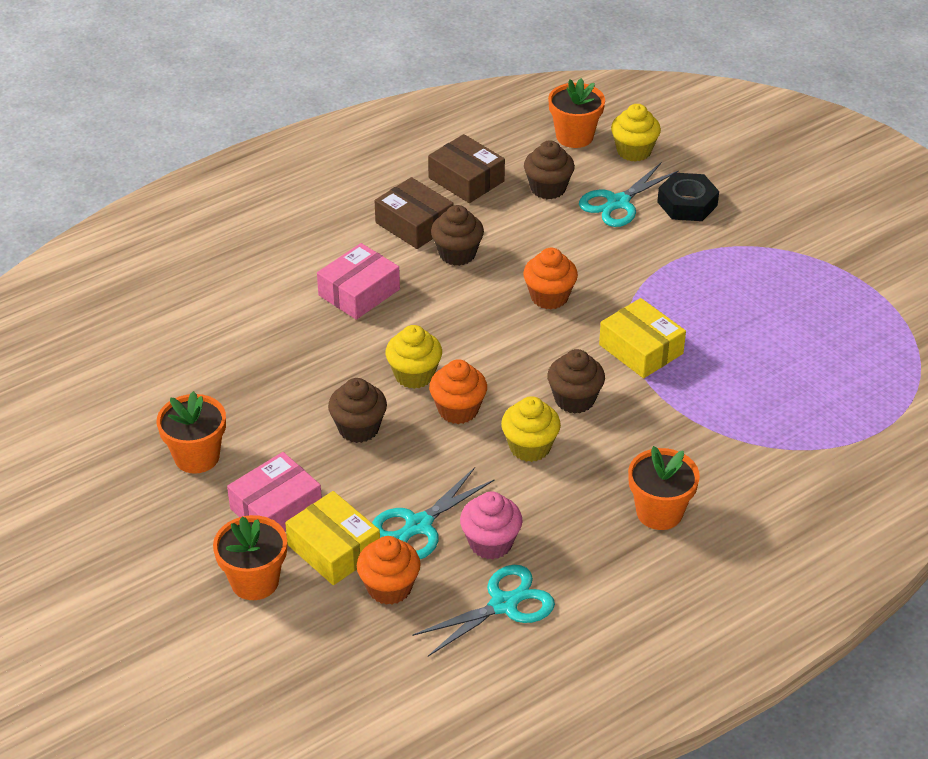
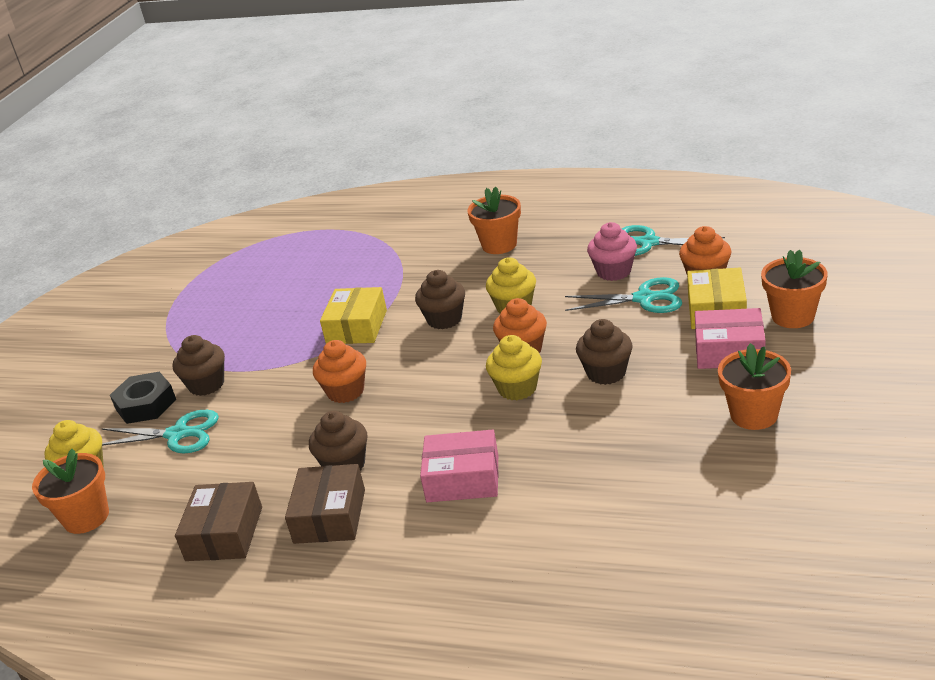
camera: 125 degrees left, 10 degrees down
(548, 188) = (191, 480): brown cupcake -> brown cupcake (206, 384)

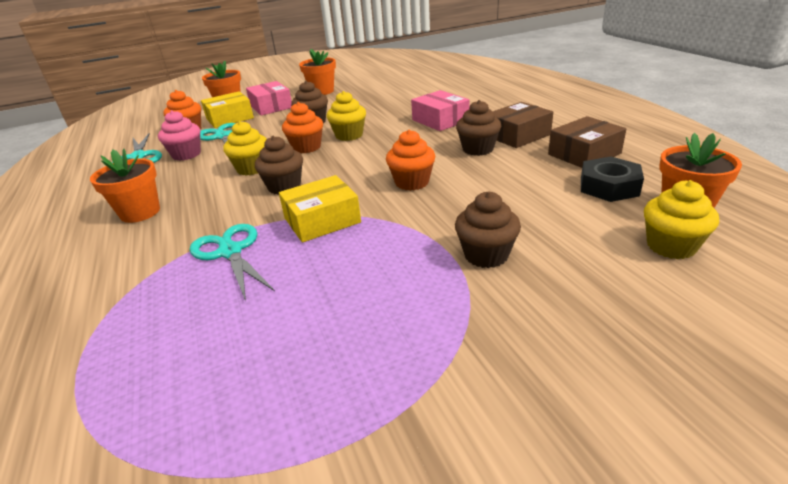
camera: 130 degrees left, 0 degrees up
(146, 404) = (561, 275): black nut -> black nut (609, 186)
(178, 434) = (557, 226): turquoise scissors -> turquoise scissors (230, 252)

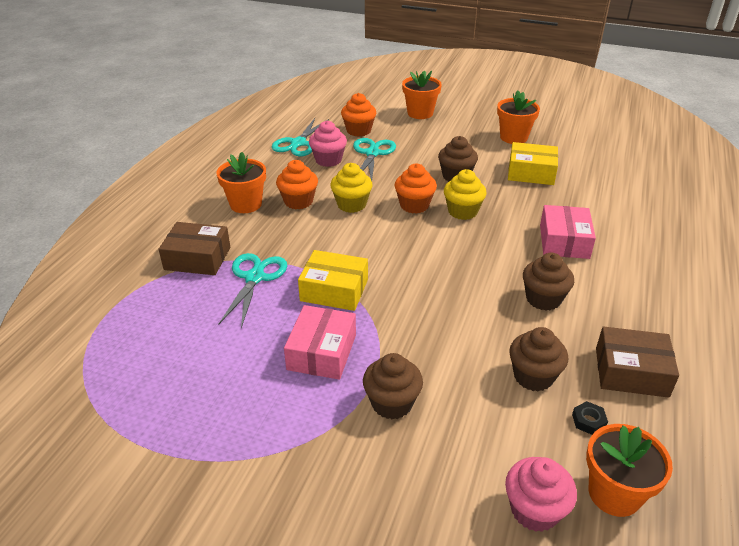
camera: 40 degrees right, 5 degrees up
(230, 118) = (401, 133): yellow box -> yellow box (531, 173)
(271, 107) = (448, 135): pink box -> pink box (322, 352)
(284, 186) = (350, 239): brown cupcake -> brown cupcake (533, 376)
(412, 182) = (439, 298): orange cupcake -> orange cupcake (298, 201)
(518, 135) = (606, 307): brown box -> brown box (197, 258)
(609, 186) = (588, 421): black nut -> black nut, size x0.48
(671, 246) = (534, 510): yellow cupcake -> pink cupcake

